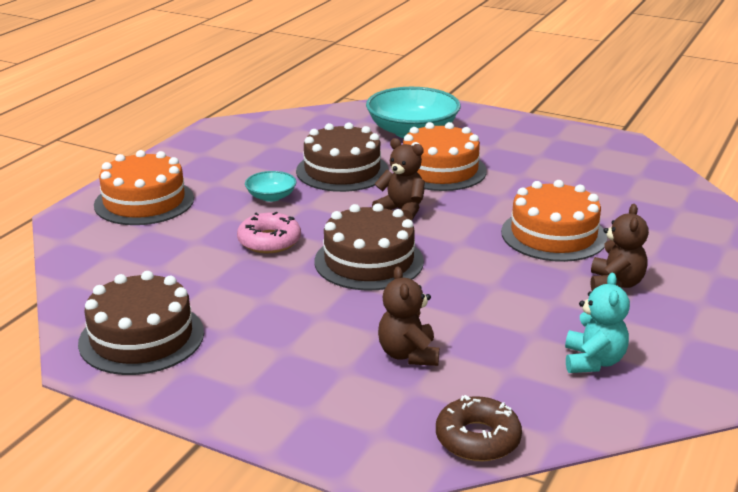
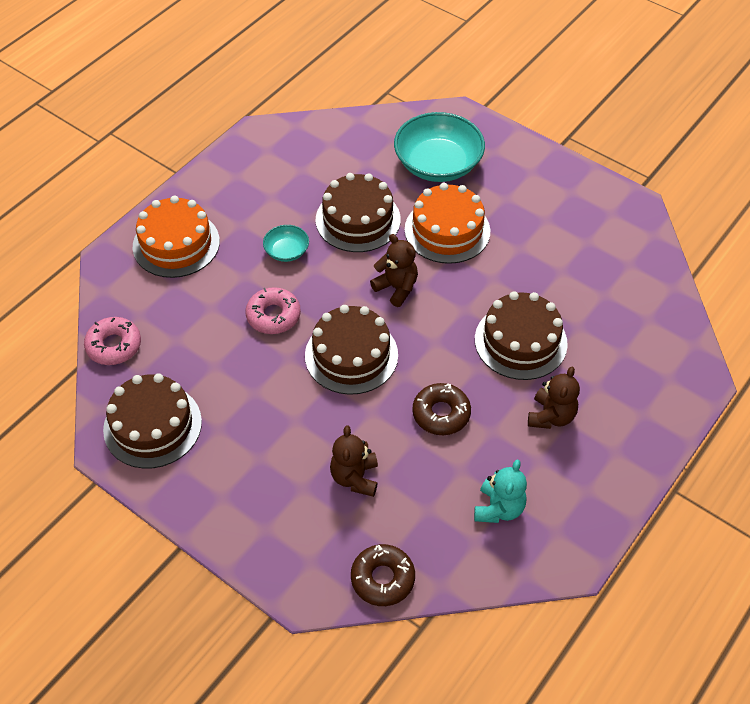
camera: 10 degrees right, 25 degrees up
(82, 279) = (114, 346): none -> pink donut
(490, 294) = (441, 414): none -> brown donut
(553, 235) = (520, 341): orange cake -> brown cake

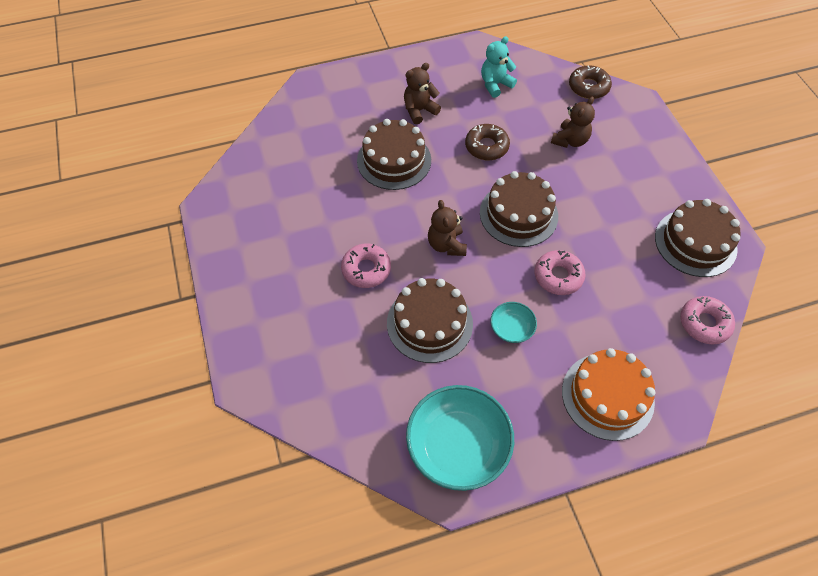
camera: 145 degrees left, 5 degrees up
(438, 164) = (315, 338): turquoise bowl -> turquoise bowl (458, 446)
(447, 230) = (366, 269): orange cake -> pink donut

